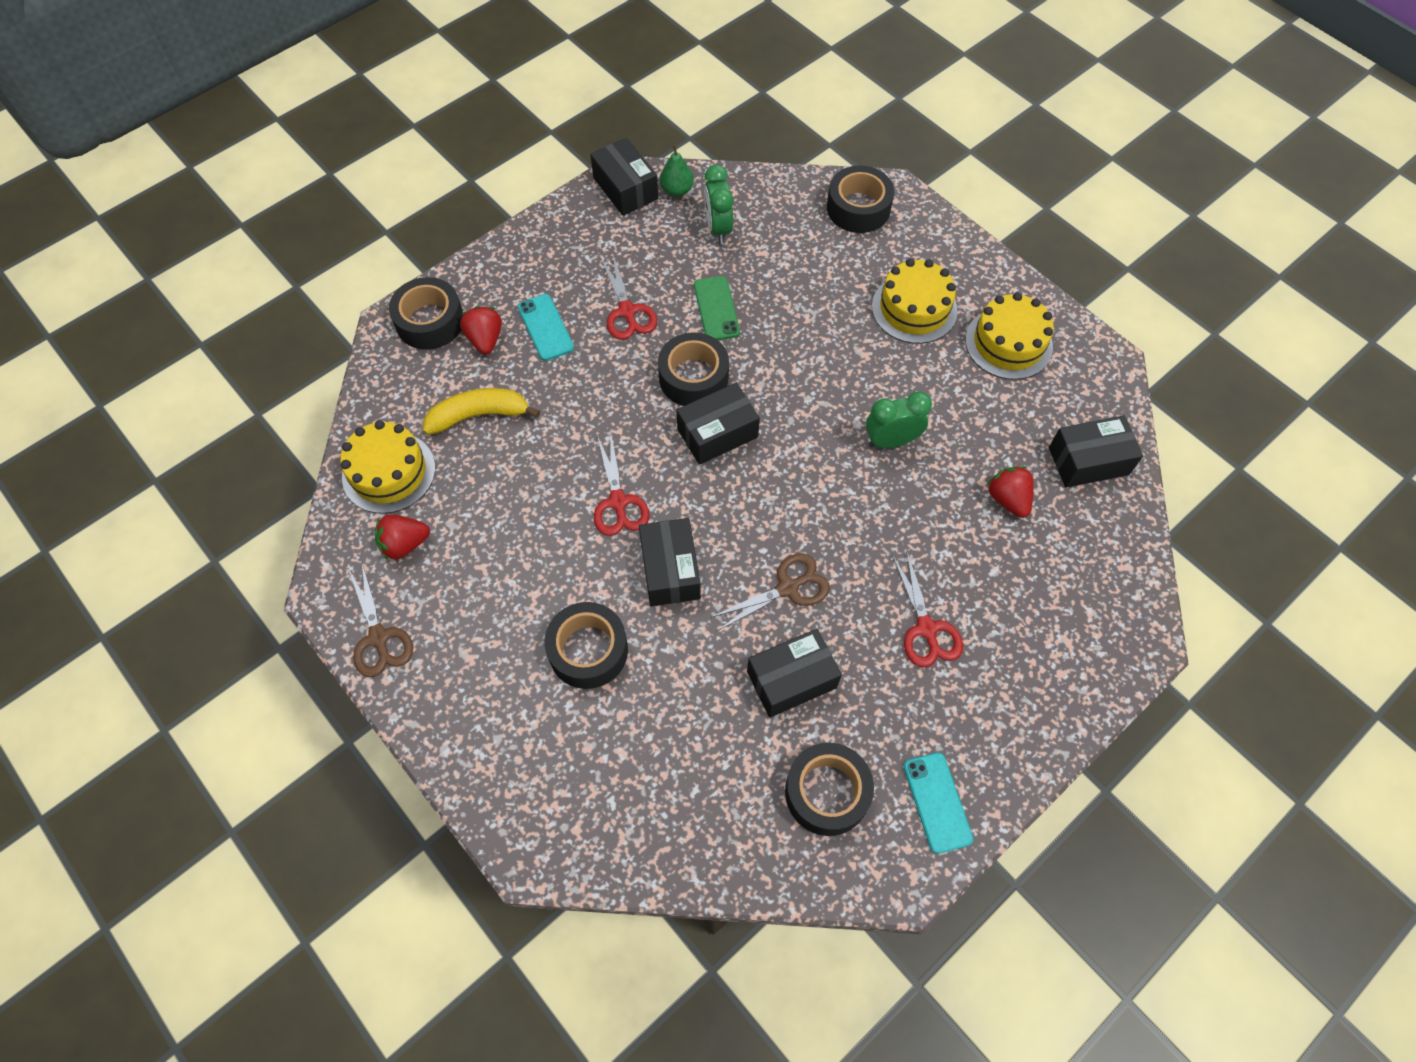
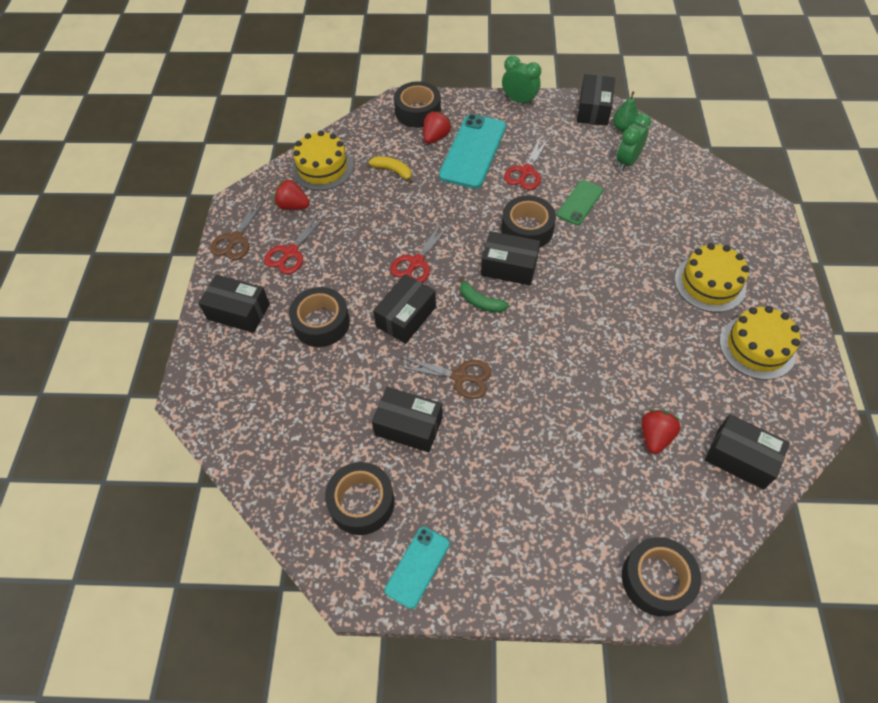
camera: 45 degrees right, 5 degrees down
(479, 415) = (393, 171): yellow banana -> yellow banana, size x0.66
(480, 716) = (238, 312): none -> black box
(545, 327) = (473, 151): turquoise phone -> turquoise phone, size x1.78
(727, 493) = (480, 302): none -> green banana
(858, 208) = (732, 204): black tape -> black tape (657, 579)
(891, 441) = (611, 346): green clock -> green clock (519, 101)
(926, 629) = (518, 466): red scissors -> red scissors (290, 253)

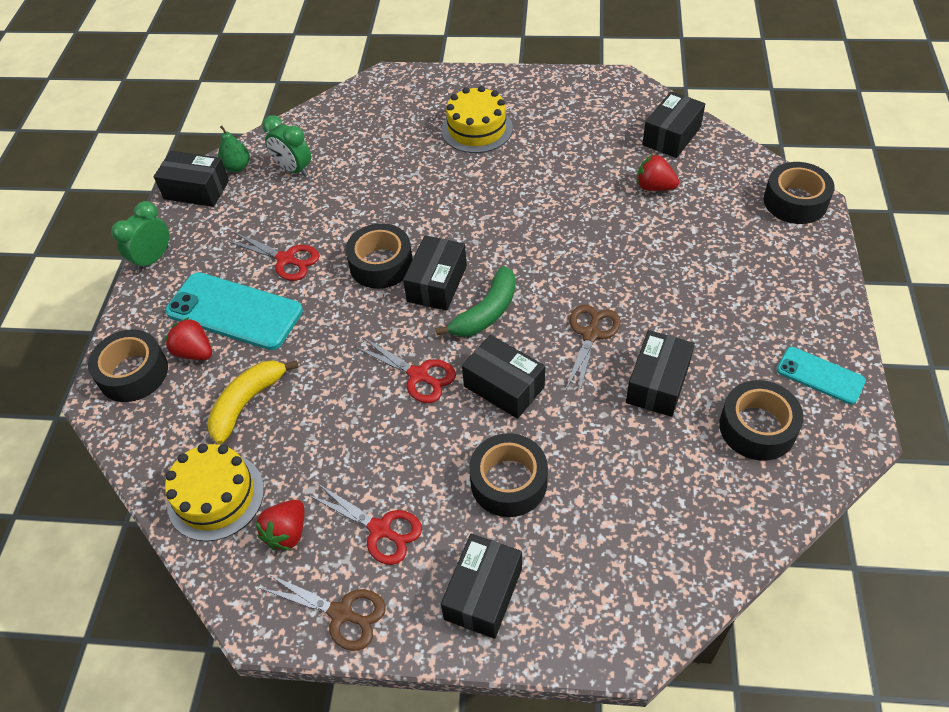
camera: 85 degrees left, 5 degrees down
(393, 171) = (247, 403): yellow banana -> yellow banana, size x1.51
(480, 302) = (486, 312): green banana -> green banana, size x1.51
(580, 202) = (348, 215): green phone -> none
(757, 347) = (554, 109): yellow cake -> none

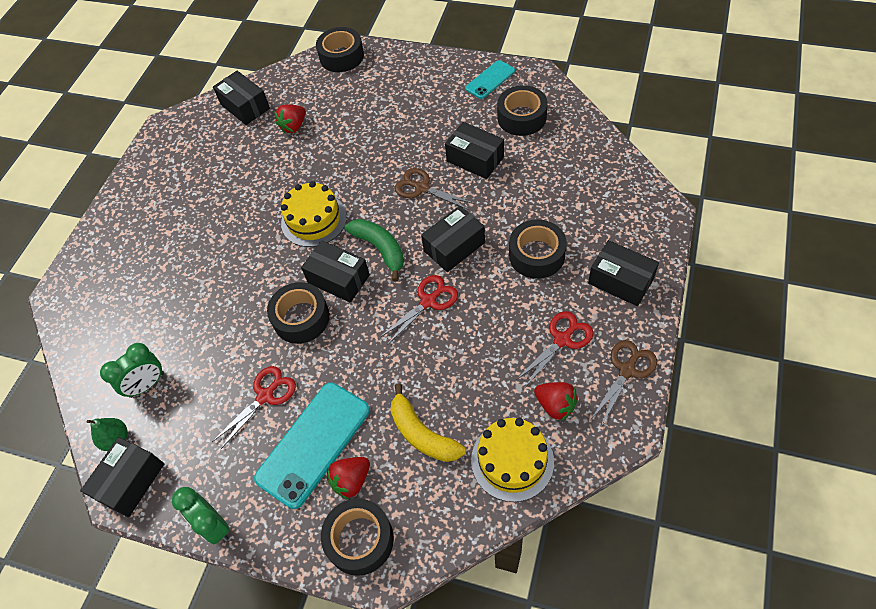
camera: 75 degrees left, 5 degrees up
(477, 129) = (169, 229): yellow cake -> yellow cake (314, 220)

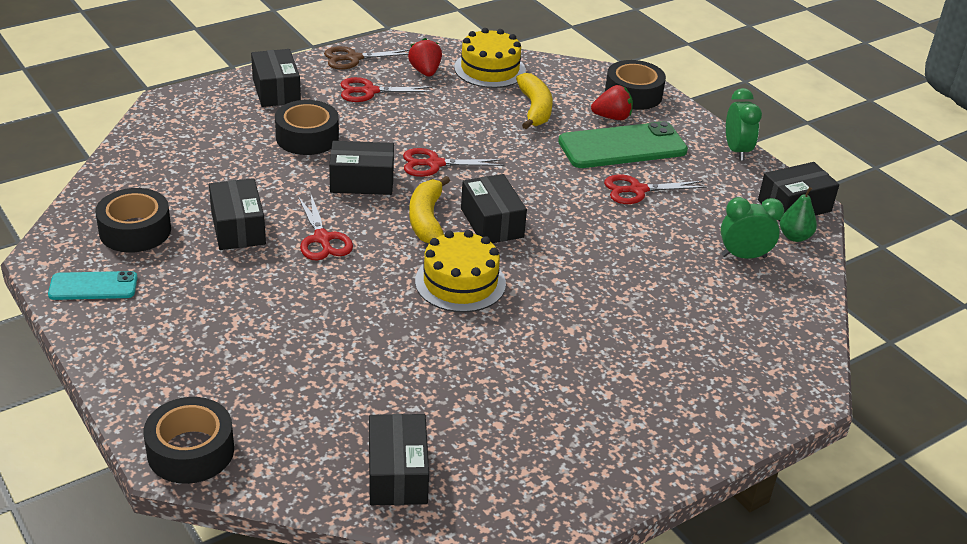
camera: 150 degrees left, 20 degrees down
(294, 126) = (368, 397): red strawberry -> none
(301, 318) = (556, 217): black tape -> none
(313, 443) = (622, 146): turquoise phone -> green phone
(380, 249) = (427, 220): green banana -> yellow banana
(421, 188) = (322, 239): brown scissors -> red scissors

